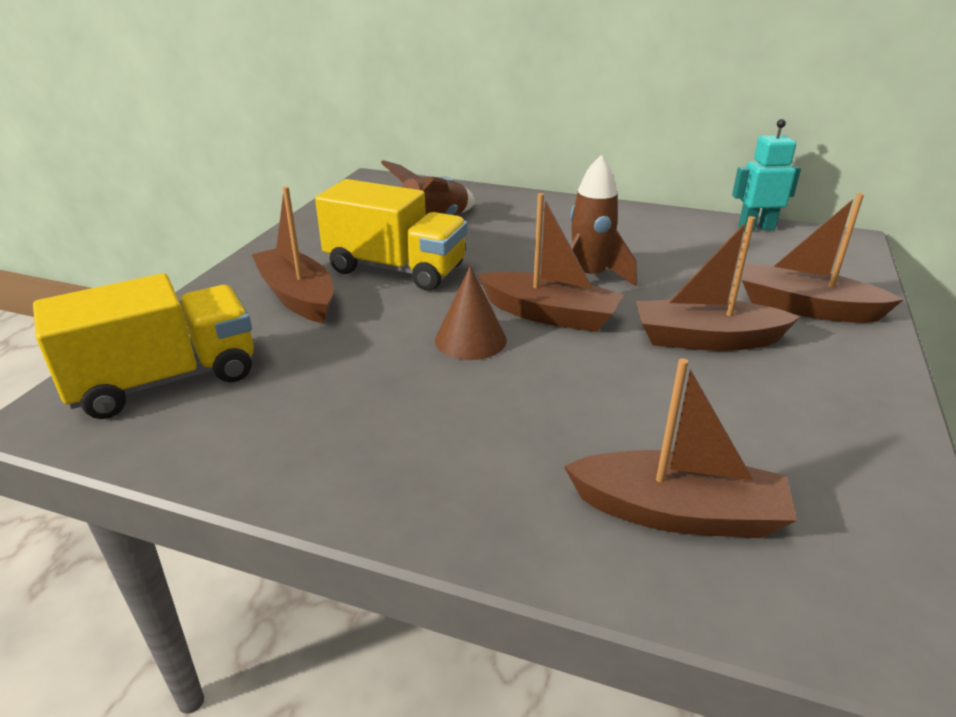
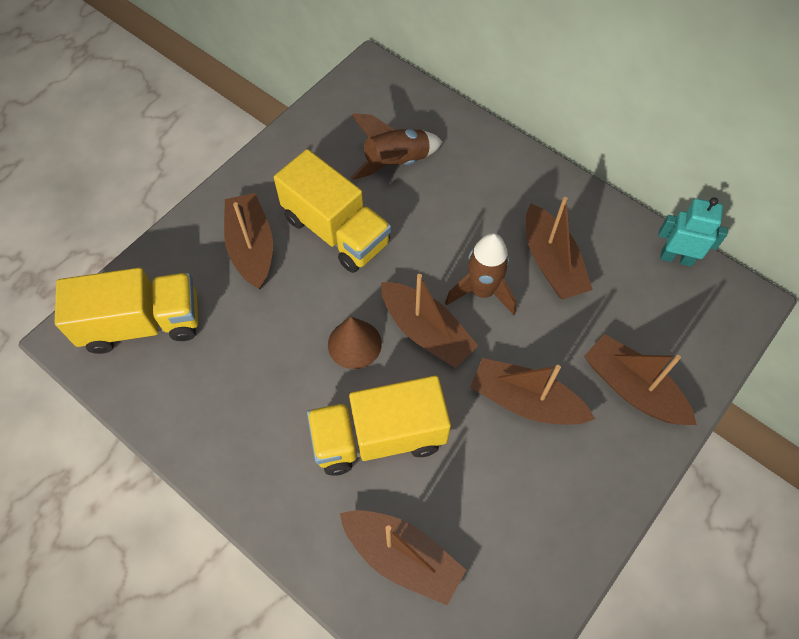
camera: 20 degrees right, 30 degrees up
(556, 406) = (379, 437): none -> yellow truck
(643, 249) = (551, 262): none -> brown boat

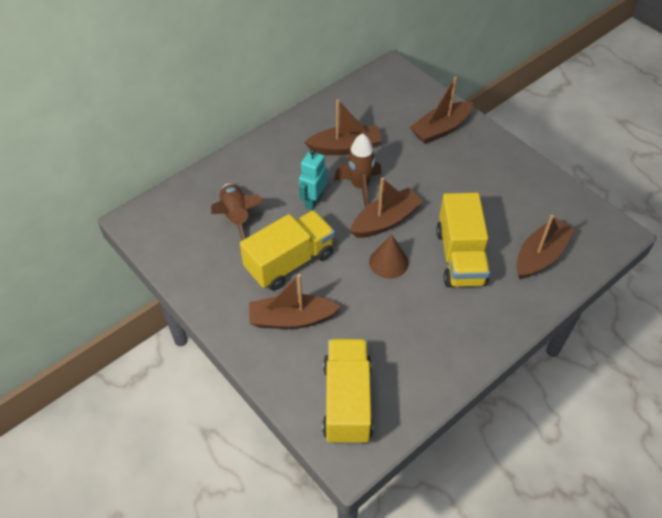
camera: 80 degrees left, 10 degrees down
(525, 401) = (443, 179): brown boat -> none
(676, 258) = (355, 90): turquoise robot -> turquoise robot (313, 201)

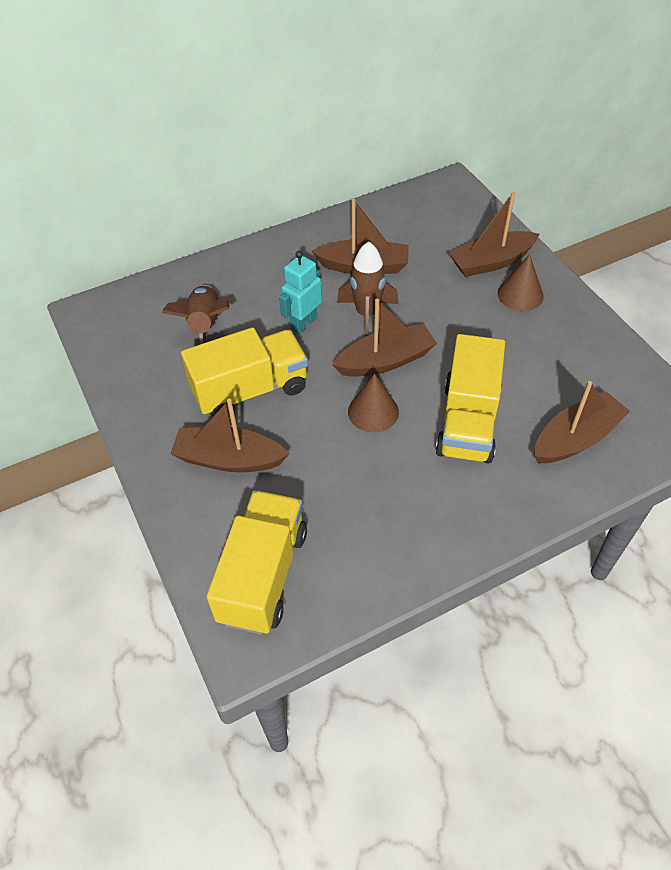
camera: 15 degrees right, 0 degrees up
(470, 152) = (520, 294): none -> brown cone

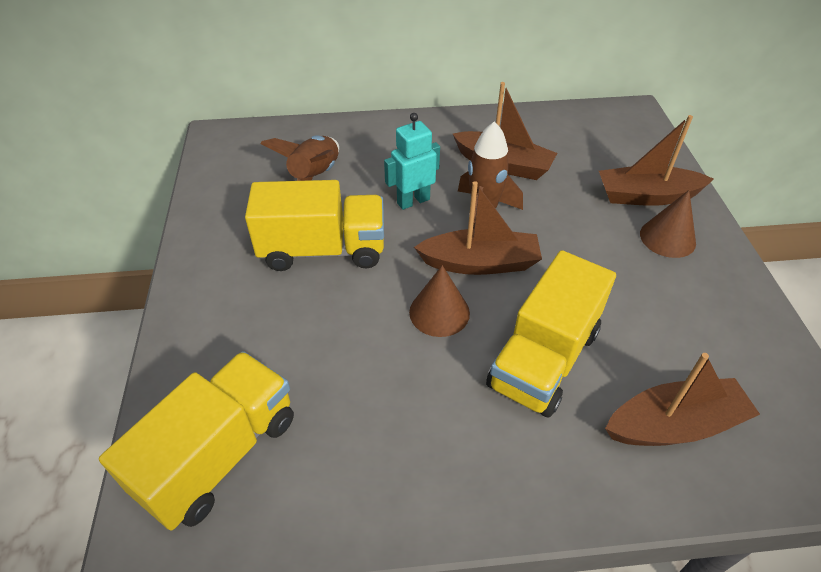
camera: 20 degrees right, 5 degrees down
(229, 459) = (261, 312): brown boat -> none

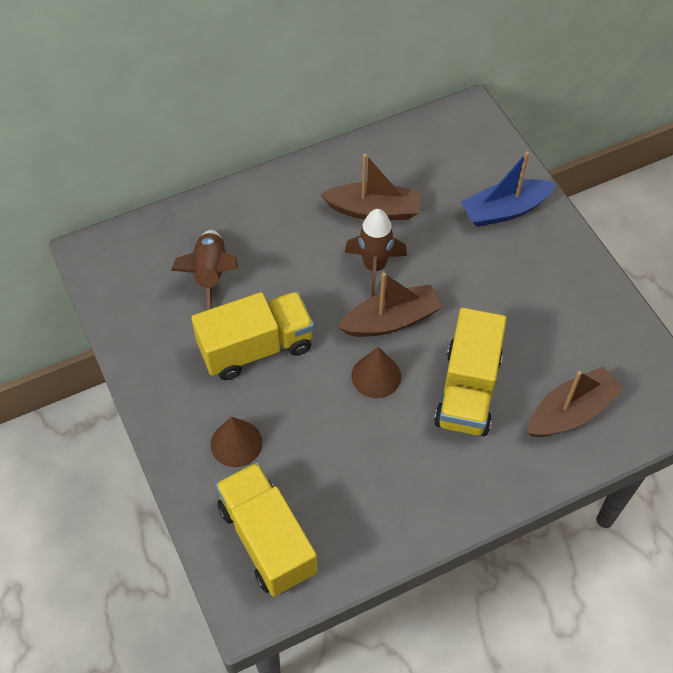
camera: 20 degrees left, 10 degrees up
(219, 455) = (267, 539): yellow truck -> yellow truck turned 45 degrees counterclockwise
(413, 201) = (310, 274): turquoise robot -> none
(647, 196) = (505, 210): brown boat -> blue boat
(667, 238) = (531, 250): brown cone -> brown cone (236, 443)

